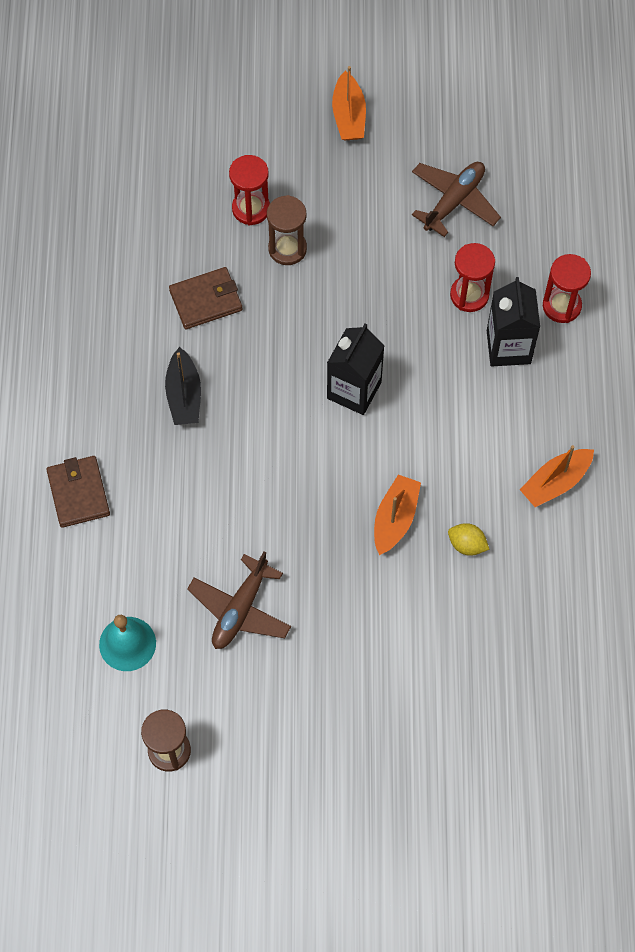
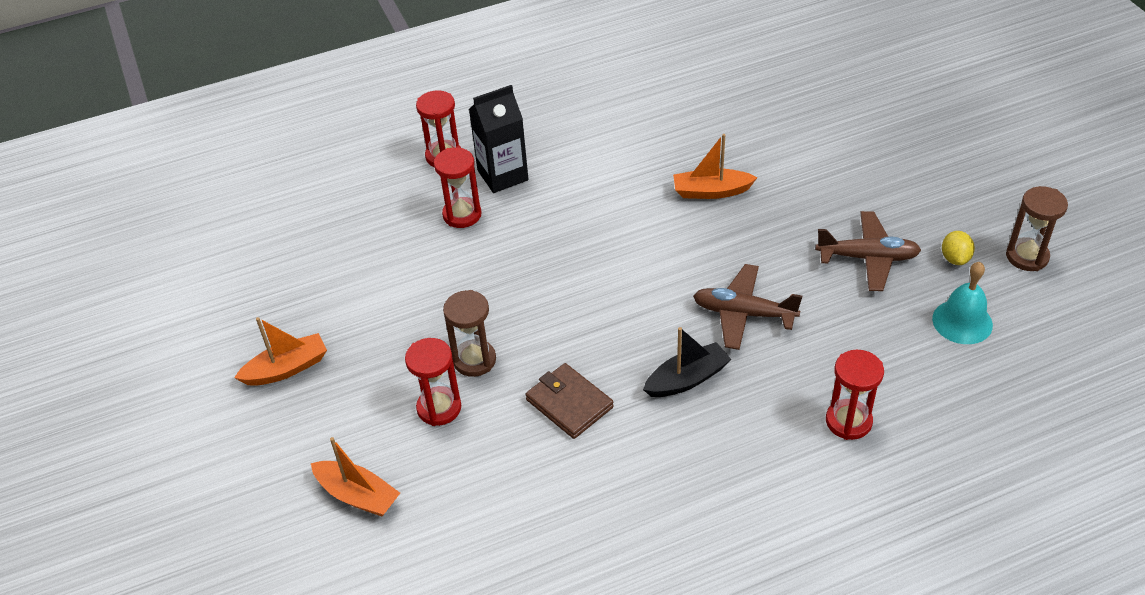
camera: 110 degrees left, 20 degrees down
(78, 493) = (848, 421): brown wallet -> red hourglass
(354, 390) = (604, 257): black carton -> none
(454, 201) = (362, 256): brown plane -> brown plane (743, 313)
(467, 544) = (704, 144): yellow lemon -> yellow lemon (955, 258)
(555, 482) = (614, 113): orange boat -> orange boat (357, 495)

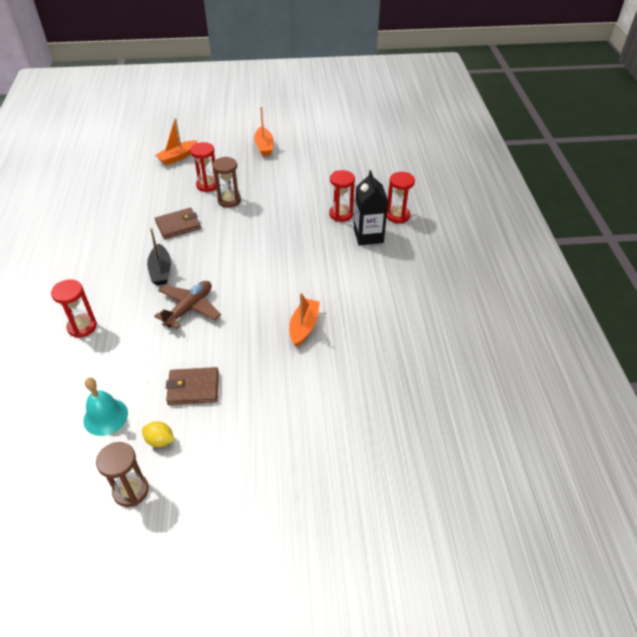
camera: 105 degrees right, 0 degrees up
(867, 258) = (193, 388): brown plane -> brown wallet

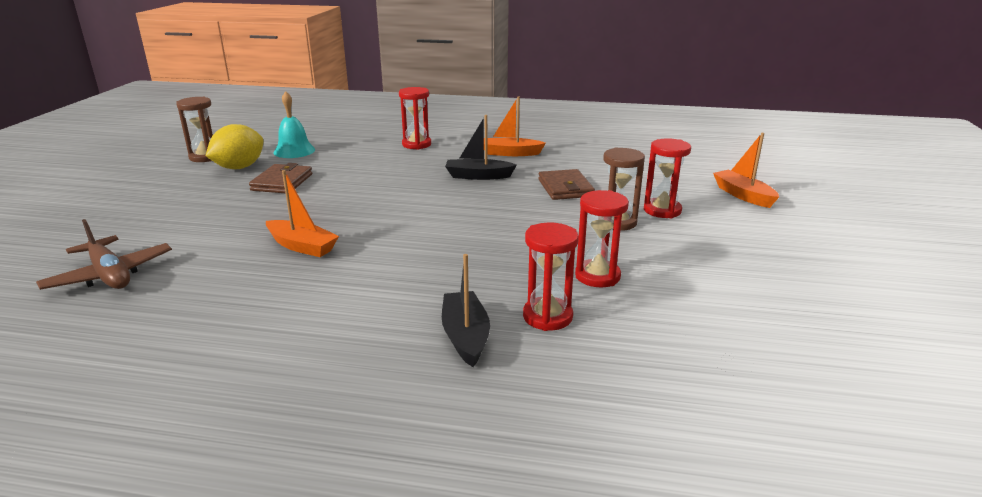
camera: 105 degrees right, 20 degrees down
(160, 441) = (239, 167): yellow lemon -> yellow lemon, size x1.81
(189, 308) = (401, 186): brown plane -> brown plane (110, 275)
(264, 146) = (796, 266): orange boat -> orange boat (510, 153)
(368, 236) = (465, 336): black carton -> black boat
(398, 216) = (515, 391): red hourglass -> red hourglass (597, 276)

